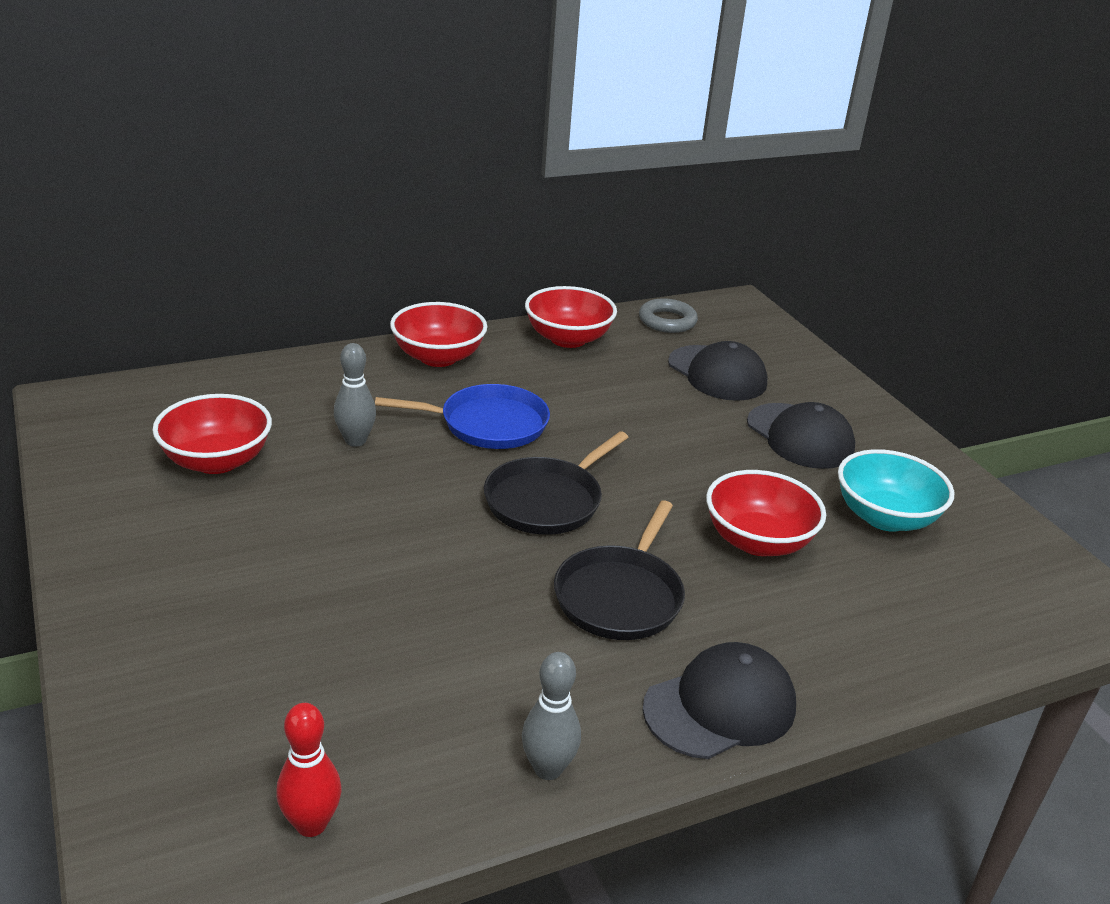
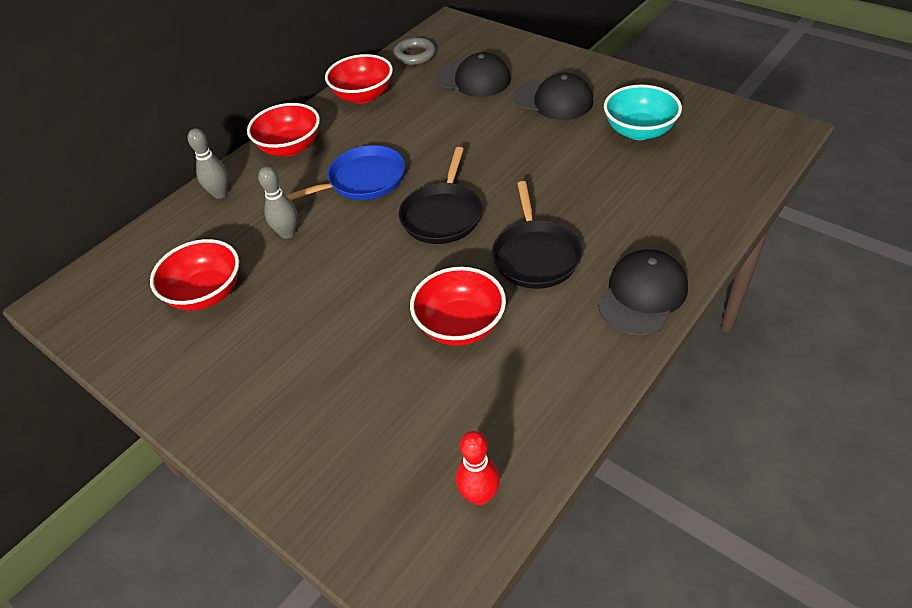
camera: 20 degrees left, 15 degrees up
(548, 768) = (582, 384): grey bowling pin -> grey bowling pin (220, 194)
(758, 541) = (583, 181): red bowl -> red bowl (460, 325)

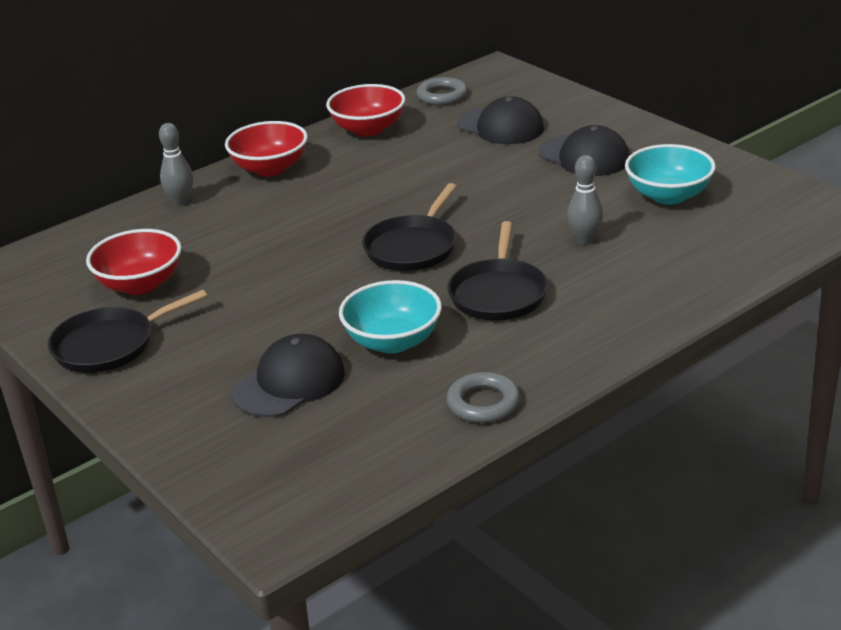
camera: 10 degrees right, 15 degrees down
(194, 371) = (109, 345): none -> black pan
(287, 233) = (241, 244): grey bowling pin -> grey bowling pin (585, 239)
(363, 180) = (338, 207): blue pan -> none
(460, 325) = (393, 341): red bowl -> turquoise bowl
(479, 495) = (357, 473): red bowling pin -> none
(568, 386) = (483, 403): none -> grey ring
(642, 295) = (599, 340): black cap -> black cap (289, 383)

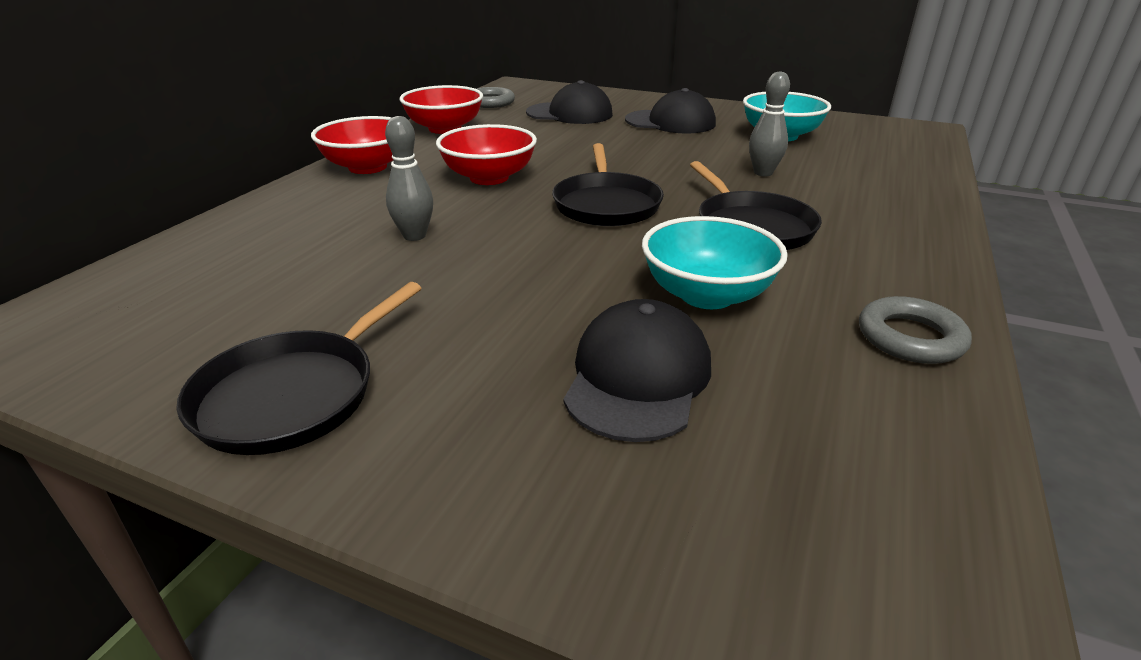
camera: 30 degrees left, 0 degrees up
(140, 284) = (287, 302): red bowl -> red bowl (489, 177)
(181, 201) = (279, 208): grey bowling pin -> grey bowling pin (414, 236)

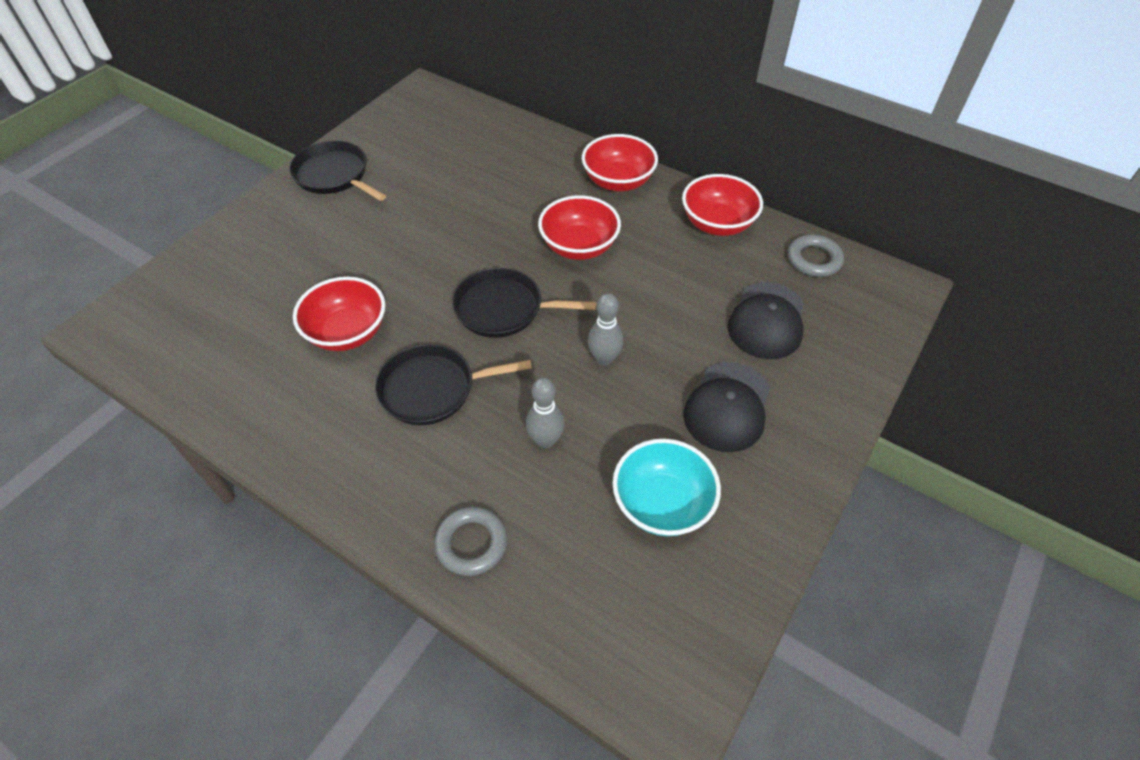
camera: 100 degrees right, 20 degrees up
(414, 236) = (482, 207): grey bowling pin -> grey bowling pin (604, 359)
(638, 377) = (286, 284): black cap -> none
(707, 295) = (347, 332): turquoise bowl -> red bowl
(910, 338) = (255, 415): grey ring -> grey ring (471, 543)

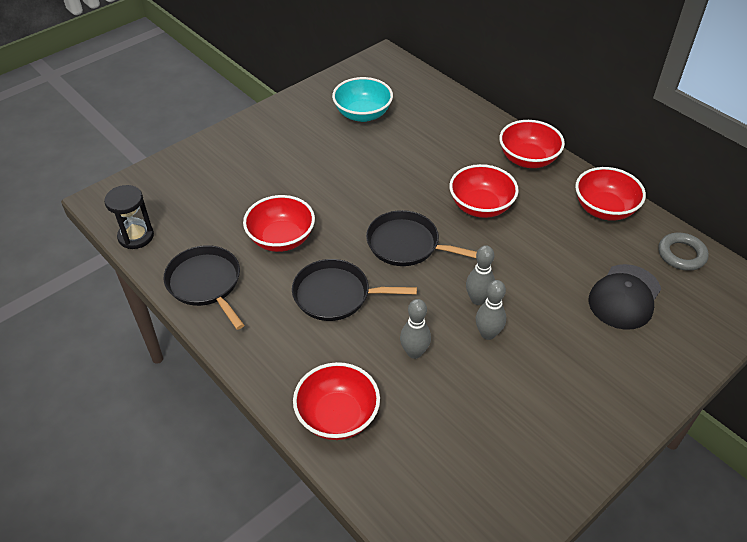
camera: 15 degrees right, 5 degrees down
(155, 367) = (136, 236): none -> black hourglass
(334, 175) = (299, 115): black pan -> black pan (206, 283)
(471, 543) = (337, 416): grey ring -> red bowl
(626, 398) = (488, 334): none -> grey bowling pin
(662, 504) = (495, 421): turquoise bowl -> turquoise bowl (362, 114)
(727, 407) = (570, 358): black cap -> none

